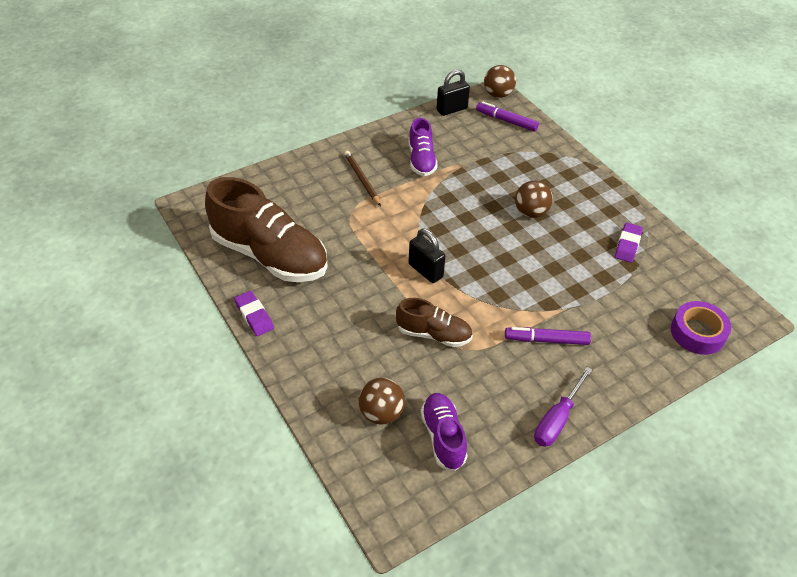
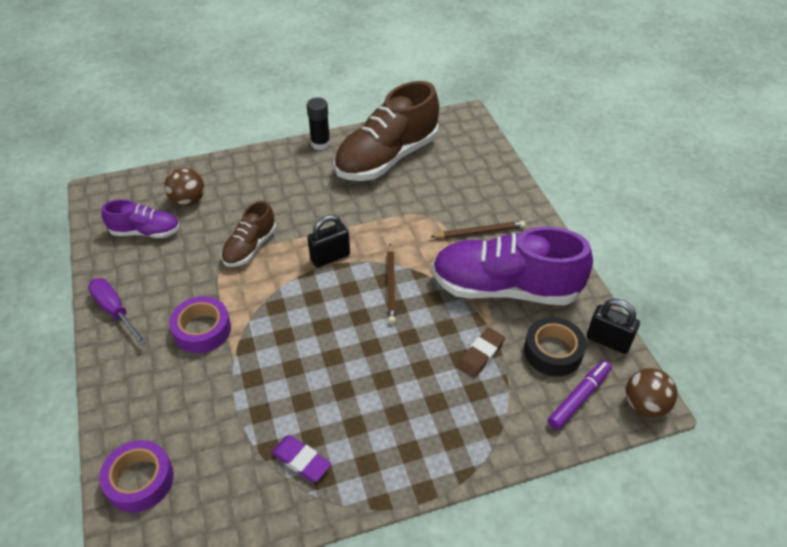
camera: 105 degrees right, 0 degrees up
(254, 316) = (320, 143): purple eraser -> black glue stick
(421, 160) = (505, 288): purple shoe -> purple shoe, size x1.93
(444, 225) = (391, 285): none -> brown pencil
(452, 109) = (608, 341): black padlock -> black padlock turned 45 degrees counterclockwise
(473, 133) = (553, 352): none -> black tape
(492, 167) = (481, 355): none -> brown eraser
(531, 212) = (388, 372): brown ball -> none
(546, 340) = (202, 330): purple marker -> purple tape

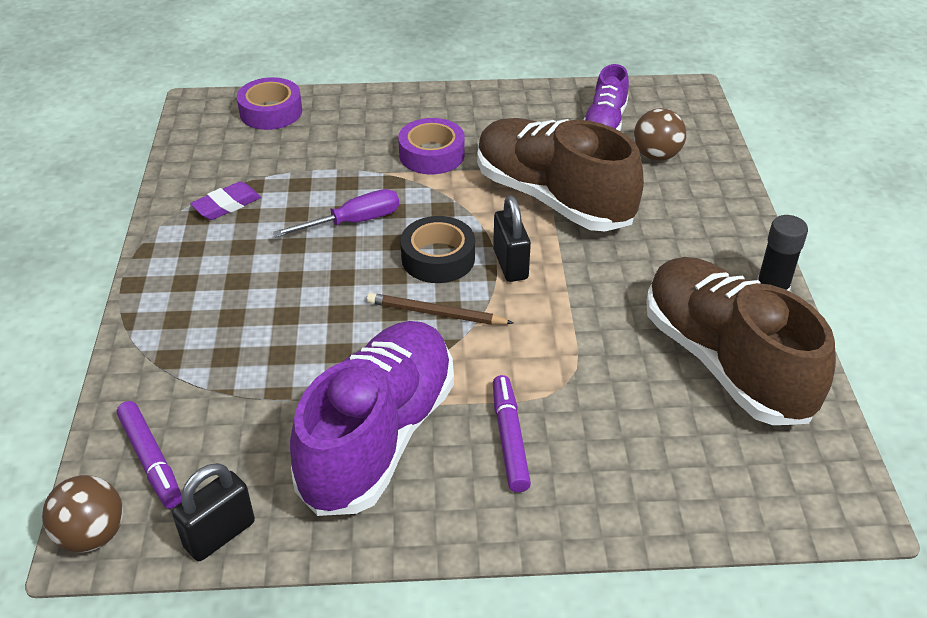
camera: 105 degrees right, 5 degrees down
(115, 311) = (485, 101): purple screwdriver -> purple screwdriver (353, 222)
(250, 247) = (552, 198): brown shoe -> brown shoe, size x1.93
(479, 232) = (509, 439): brown pencil -> purple marker
(481, 355) = (276, 376): brown eraser -> none
(553, 352) = (238, 457): black tape -> black tape (438, 258)

